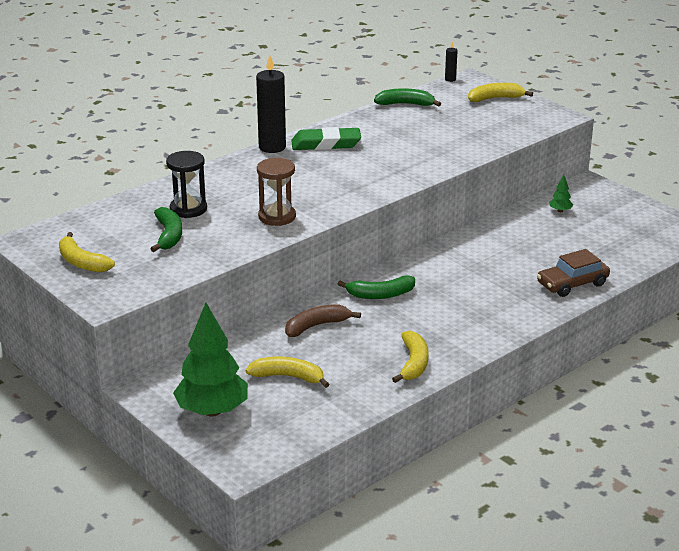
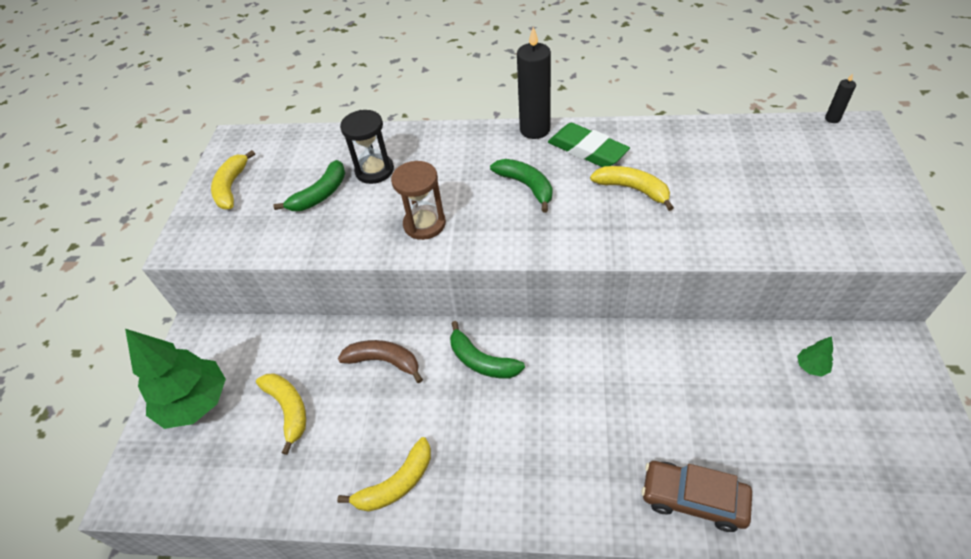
camera: 50 degrees right, 20 degrees up
(405, 104) = (736, 133): green banana -> green banana (526, 186)
(495, 98) = (856, 173): yellow banana -> yellow banana (632, 189)

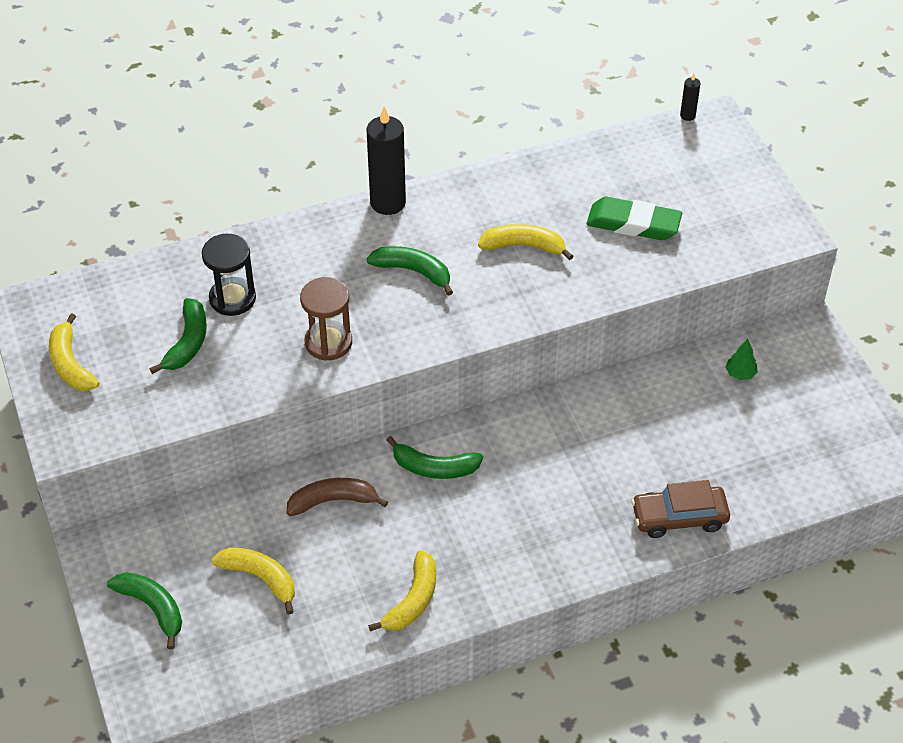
camera: 30 degrees left, 0 degrees up
(196, 403) = (152, 608): green tree -> green banana
(587, 150) = (457, 213): green eraser -> green eraser (633, 224)

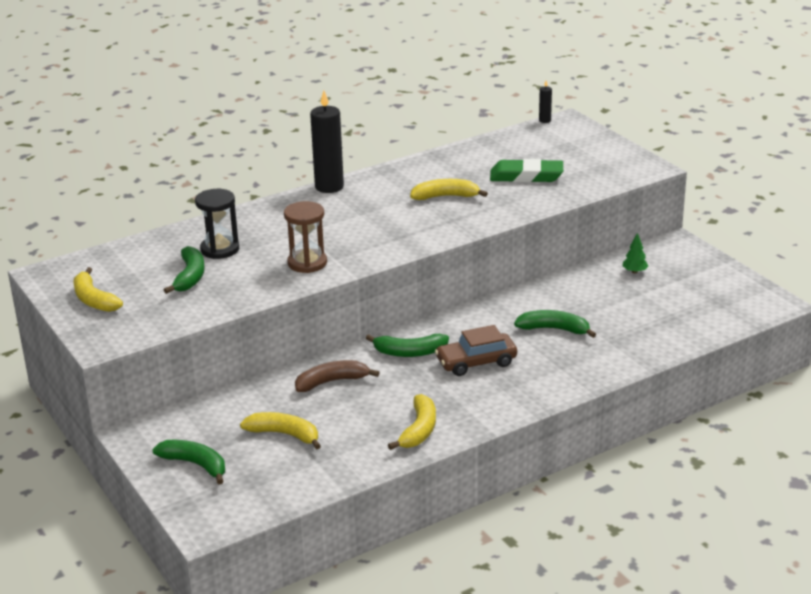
camera: 10 degrees left, 20 degrees down
(413, 271) = (363, 219): green banana -> green banana (554, 329)
(679, 517) = (619, 355): brown car -> brown car (476, 362)

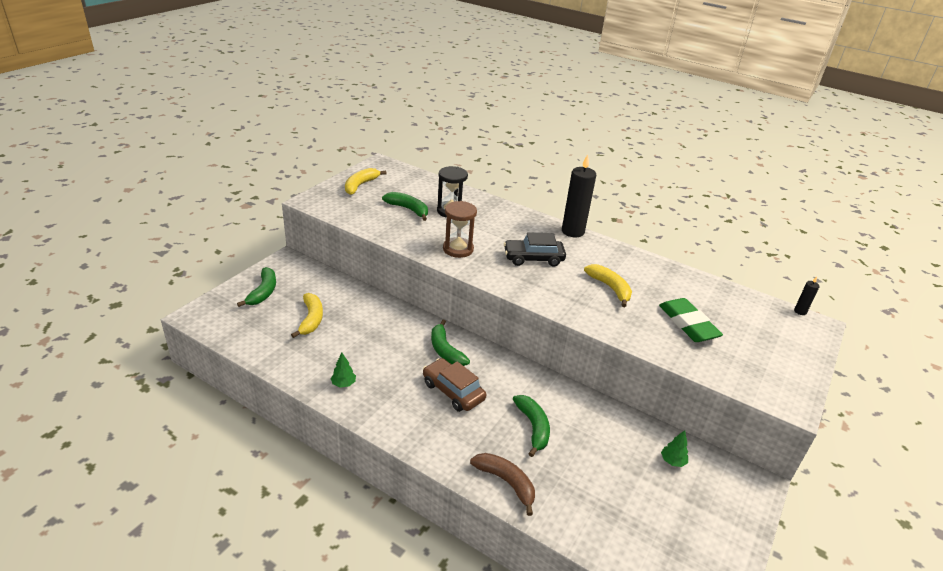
camera: 60 degrees right, 5 degrees up
(190, 277) = (408, 209): green banana -> green banana turned 120 degrees counterclockwise
(331, 382) = (385, 323): brown banana -> brown banana (506, 482)
(362, 223) = (533, 258): none -> black car
(419, 430) = (343, 384): yellow banana -> green tree

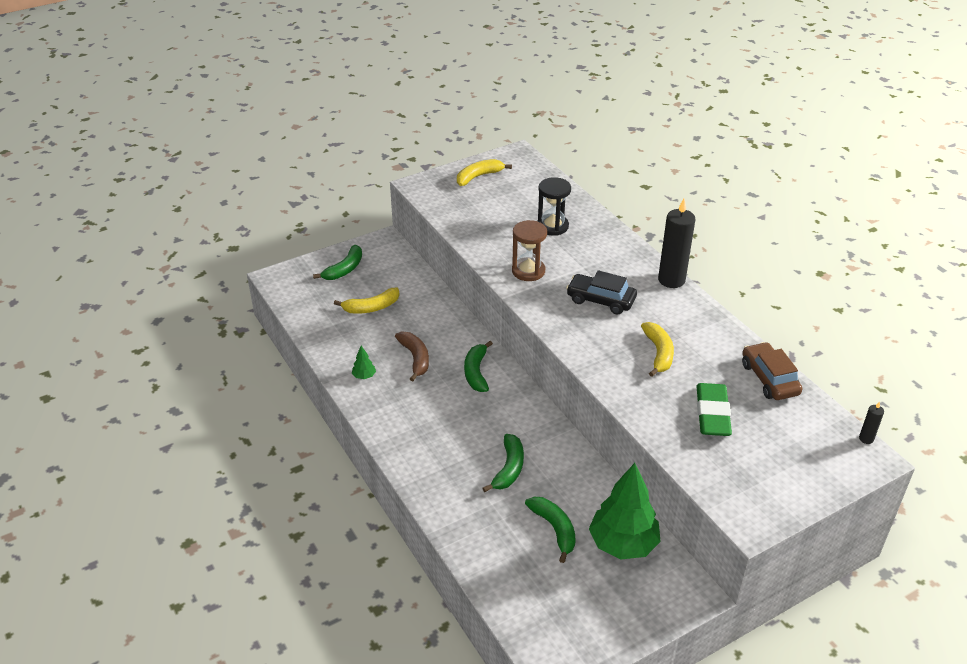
camera: 30 degrees right, 5 degrees up
(311, 319) = (371, 307): yellow banana -> yellow banana turned 45 degrees clockwise
(408, 209) = (509, 215): green banana -> green banana (554, 529)
(453, 391) = (457, 412): brown car -> brown car (769, 379)
(506, 482) = (449, 506): brown banana -> brown banana (415, 358)
(672, 461) = (623, 544): green tree -> green tree, size x2.47

